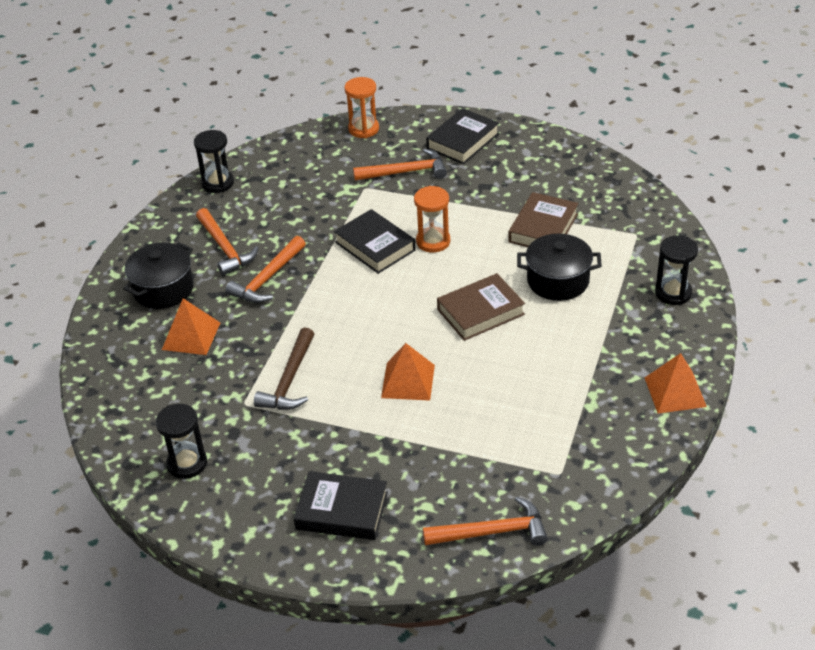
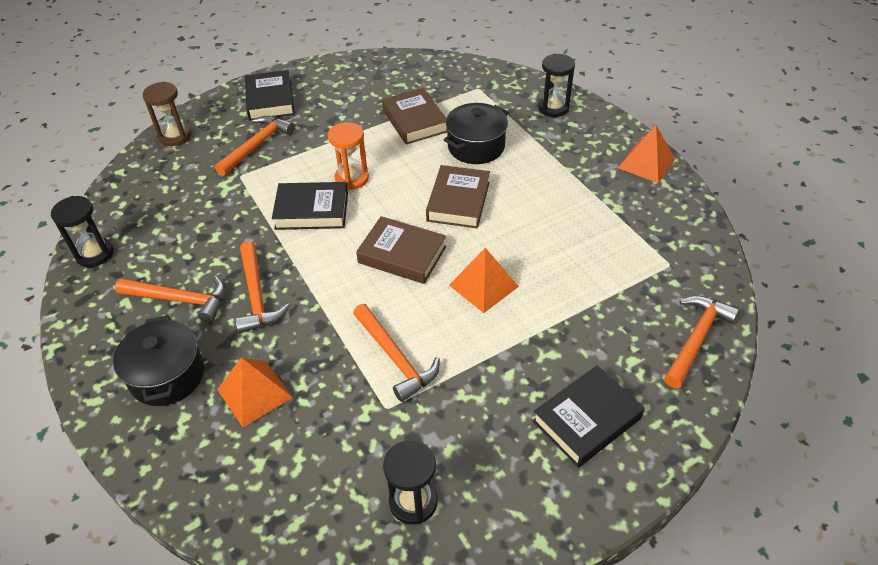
camera: 50 degrees left, 5 degrees up
(289, 380) = (395, 358): brown hammer -> orange hammer
(363, 129) = (175, 136): orange hourglass -> brown hourglass
(387, 320) = (402, 255): none -> brown book

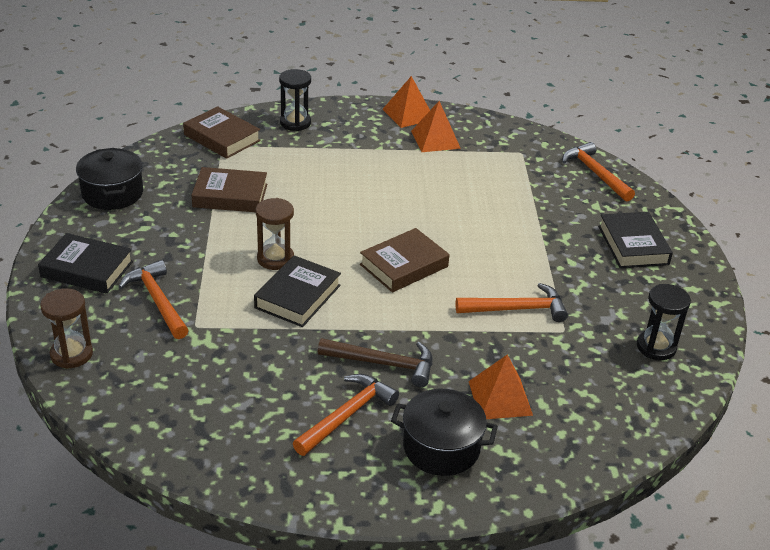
camera: 65 degrees left, 10 degrees down
(95, 254) = (220, 463): black hourglass -> none
(256, 296) = (383, 364): orange hammer -> brown hammer
(352, 178) = (275, 259): orange hourglass -> brown hourglass
(458, 201) = (365, 214): brown book -> brown book (222, 138)
(476, 147) = (304, 178): black pot -> black pot (112, 193)
(483, 285) = (474, 239): orange pyramid -> orange pyramid (435, 139)

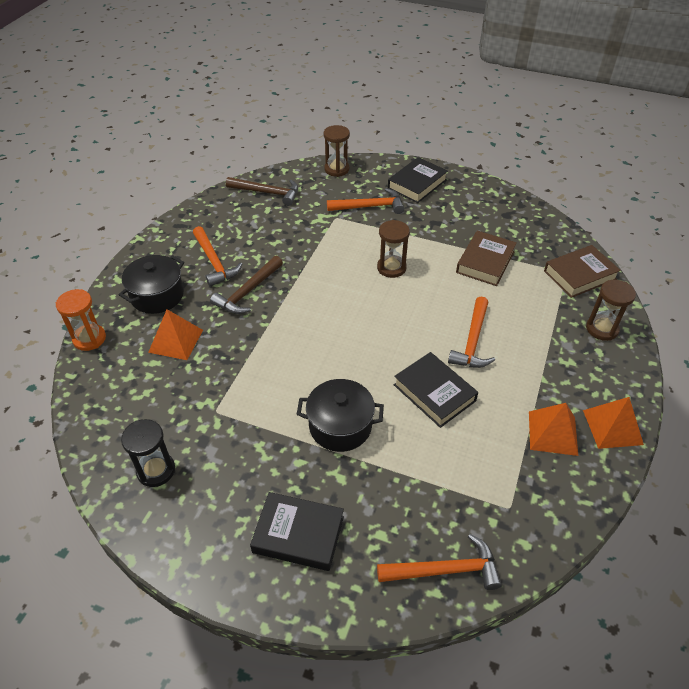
camera: 115 degrees right, 10 degrees up
(112, 193) = (505, 205): black pot -> black pot (340, 426)
(162, 413) = (267, 193): none -> brown hammer
(295, 123) = (602, 329): black hourglass -> brown hourglass
(297, 296) = (342, 269): black book -> black book (434, 393)
(404, 265) = (350, 337): brown book -> none
(517, 309) = (259, 390): orange hammer -> orange hammer (472, 341)
(553, 481) = (89, 339): none -> orange hourglass

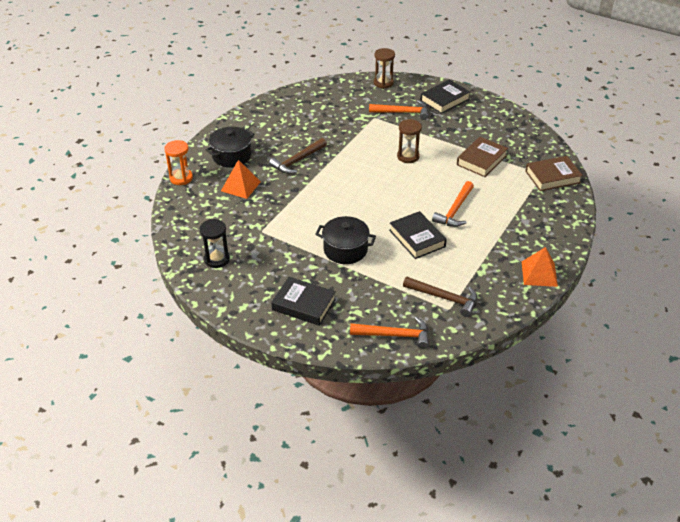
camera: 10 degrees right, 5 degrees down
(214, 262) = (276, 139): orange hammer -> none
(267, 193) = (325, 95): brown hammer -> brown hammer (444, 298)
(552, 433) = (494, 272): orange pyramid -> none
(602, 329) = (555, 214): brown hourglass -> none

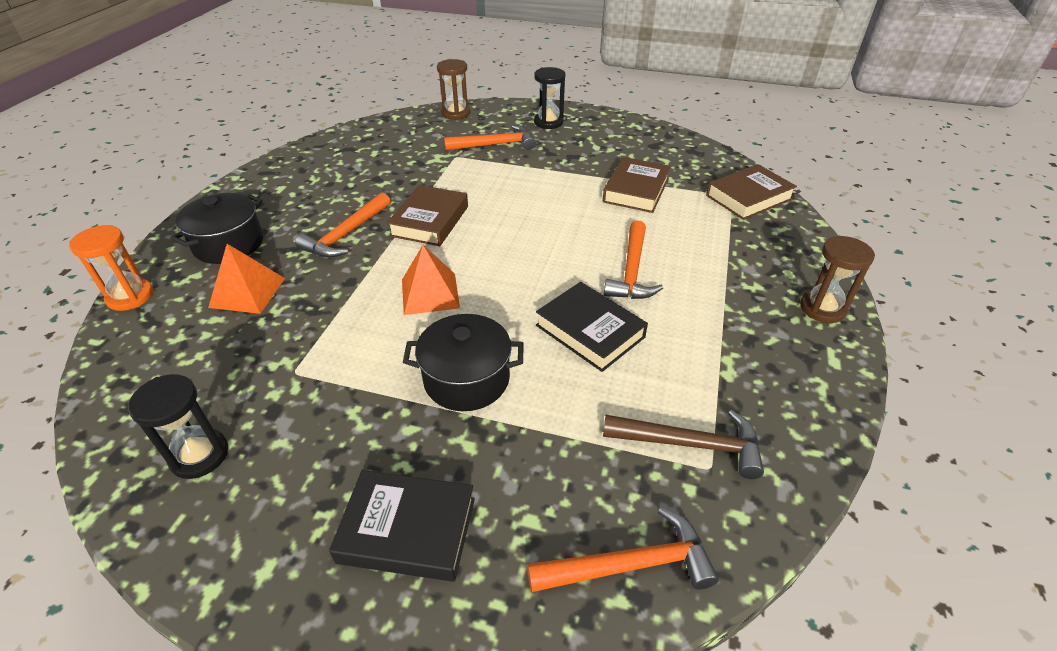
camera: 15 degrees left, 0 degrees up
(297, 161) = (346, 234): brown hammer -> orange hammer
(347, 160) = (430, 221): none -> brown book
(408, 156) = (524, 201): brown hourglass -> brown hourglass (822, 308)
(444, 100) = (548, 122): black book -> black hourglass
(539, 273) = (826, 356): orange pyramid -> orange pyramid (430, 293)

